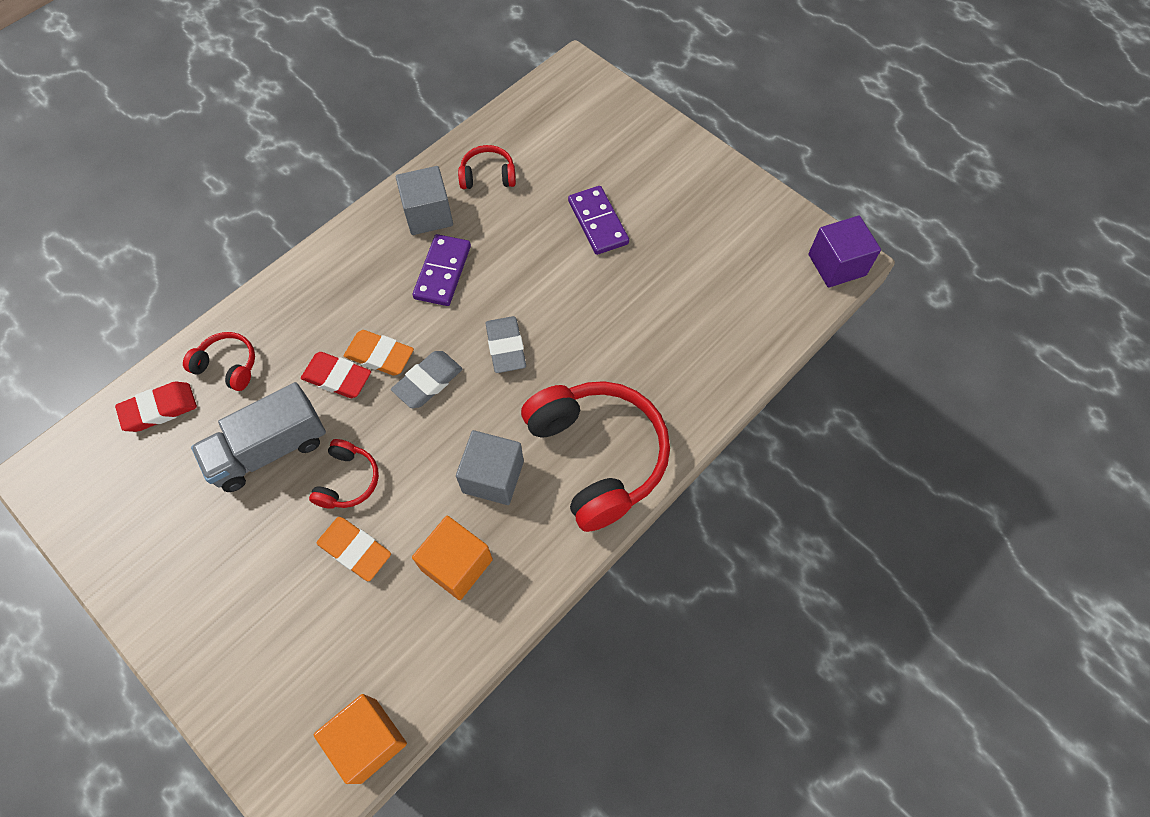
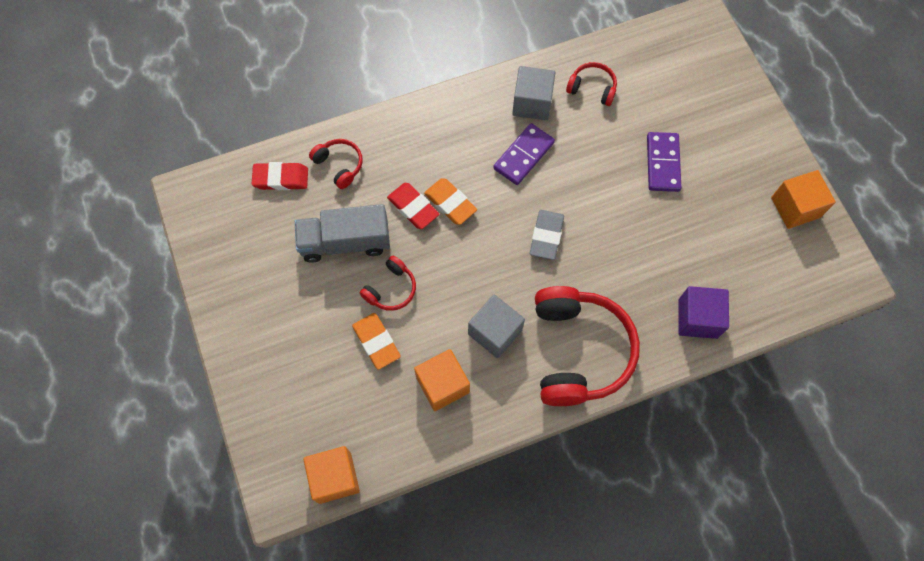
camera: 25 degrees right, 5 degrees up
(428, 382) = (477, 239): grey eraser -> none
(754, 214) = (795, 207): none -> orange cube
(836, 265) = (843, 279): purple cube -> purple cube (697, 318)

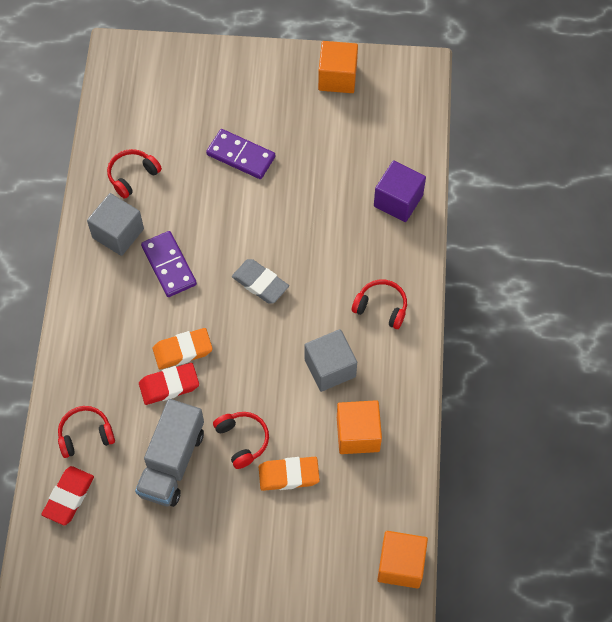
camera: 65 degrees left, 5 degrees down
(578, 351) = (381, 307): red headphones -> red headphones, size x0.47

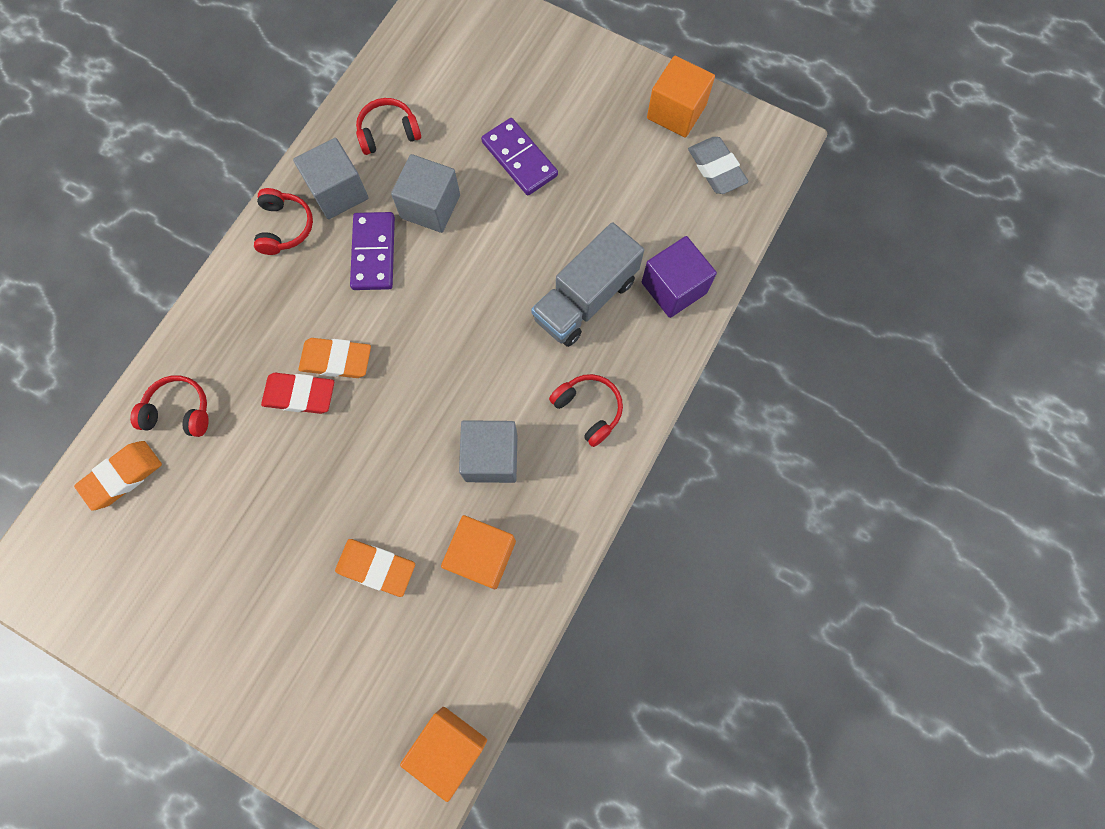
camera: 25 degrees right, 10 degrees up
(68, 497) = (122, 476): red eraser -> orange eraser
(172, 462) = (254, 488): grey truck -> grey truck (585, 299)
(193, 216) = (430, 206): none -> grey cube
(242, 440) = (346, 499): red headphones -> red headphones (285, 227)
(260, 283) = (464, 319): grey eraser -> grey eraser (716, 168)

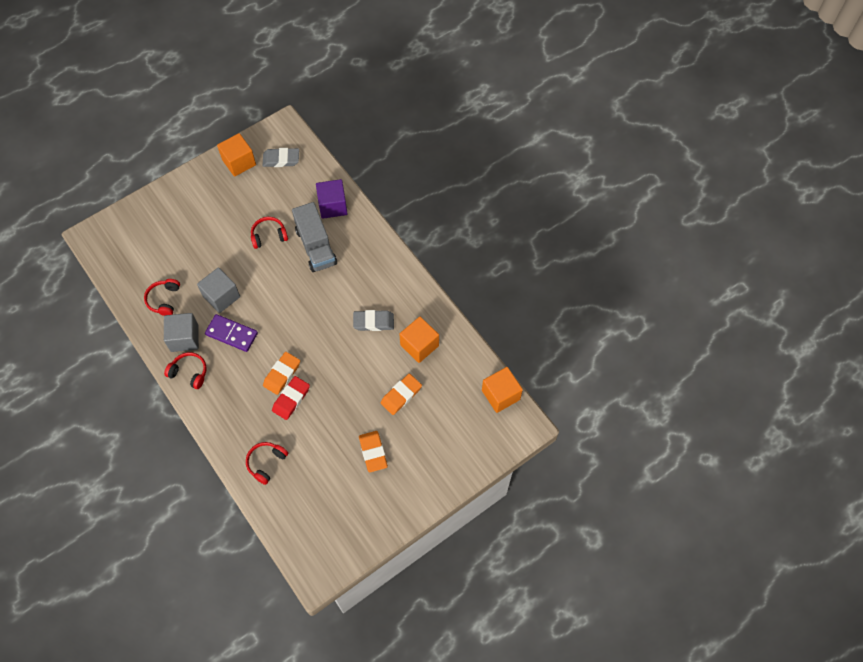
camera: 65 degrees left, 10 degrees down
(122, 476) = (287, 504): orange eraser -> orange eraser (373, 452)
(491, 457) = (373, 322): grey cube -> grey eraser
(519, 159) = (220, 243): purple domino -> none
(588, 410) = (373, 269): red headphones -> red headphones (269, 236)

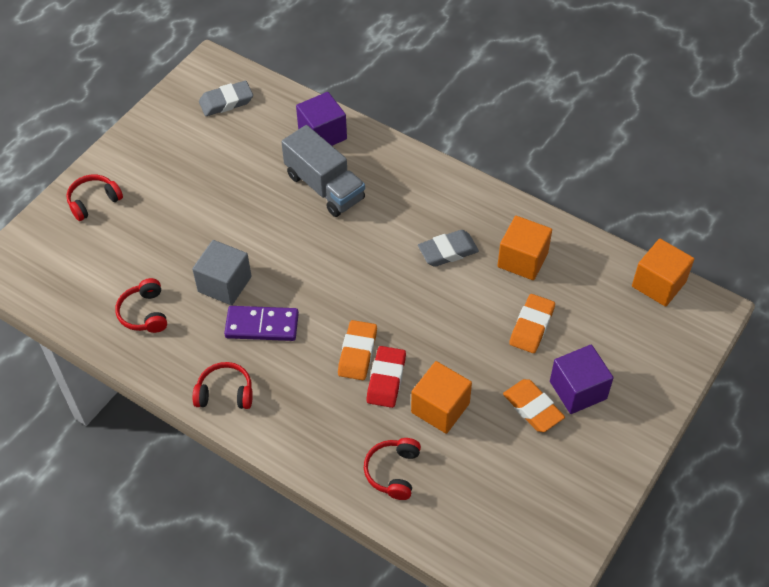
camera: 20 degrees left, 10 degrees down
(184, 338) = (197, 351): grey cube -> none
(239, 162) = (170, 120): orange cube -> orange cube (440, 408)
(269, 236) = (254, 193): red headphones -> red headphones (93, 201)
(408, 450) = (578, 390): none -> purple cube

